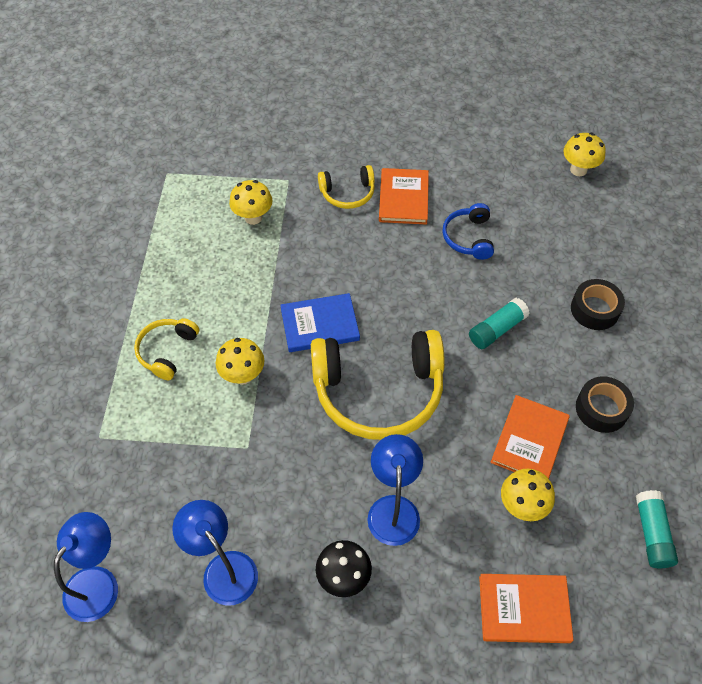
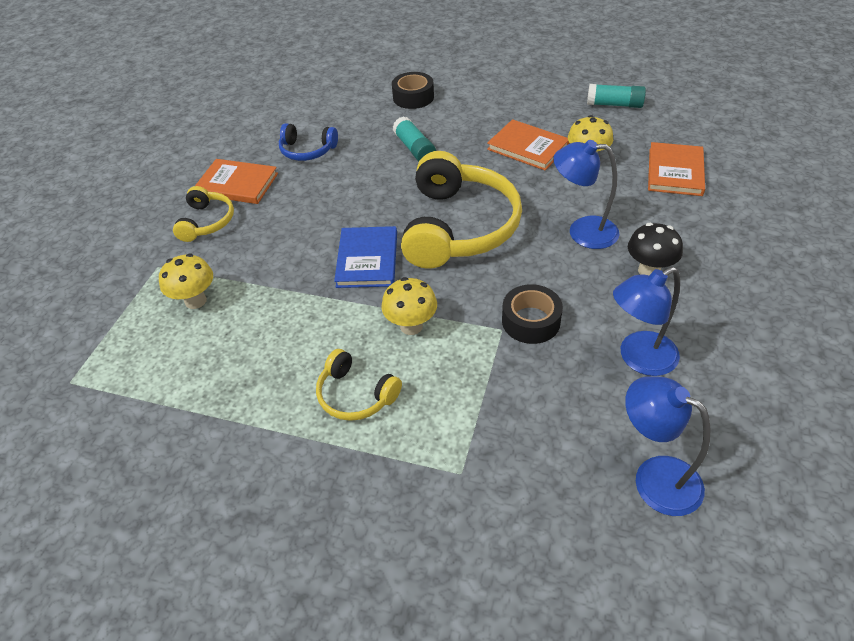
camera: 75 degrees left, 10 degrees down
(578, 170) = (266, 82): yellow mushroom -> none
(601, 409) = (506, 109): black tape -> black tape (531, 321)

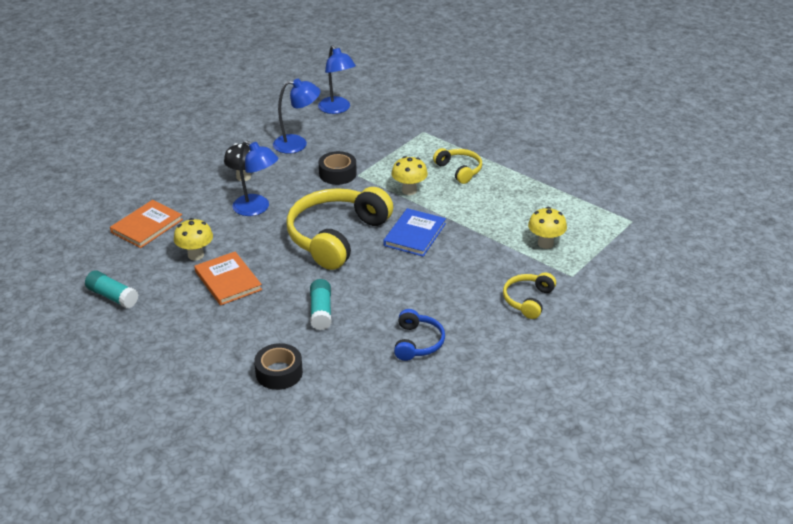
camera: 160 degrees left, 10 degrees down
(237, 184) = (494, 328): orange book -> none
(307, 150) = (417, 342): blue headphones -> blue headphones turned 60 degrees clockwise

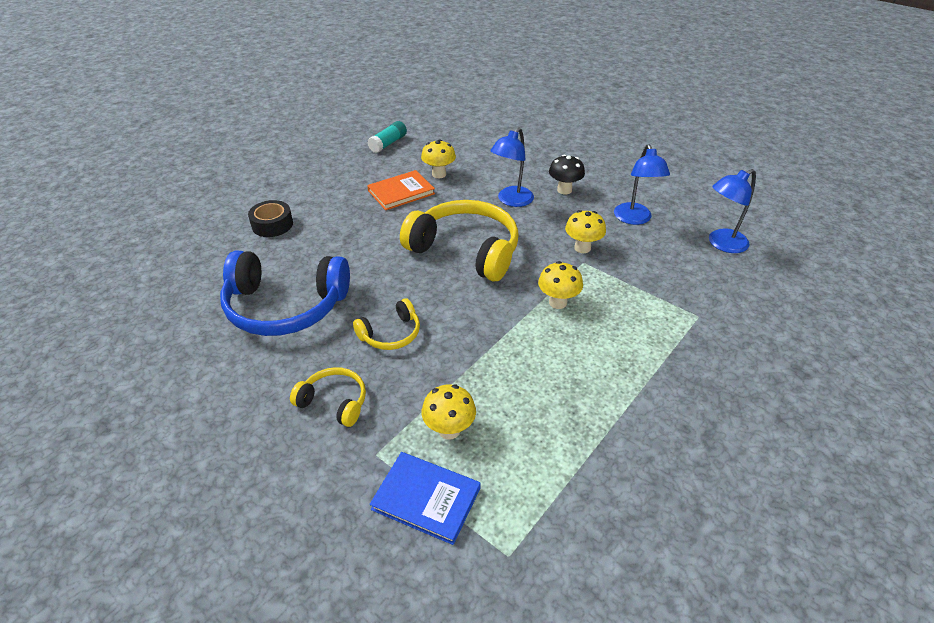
camera: 90 degrees right, 5 degrees up
(147, 226) = (481, 149): orange book -> none
(321, 311) = (348, 244): turquoise glue stick -> none
(337, 174) = (582, 248): black tape -> yellow mushroom
(414, 234) = (469, 306): blue book -> blue book (426, 498)
(417, 342) = (285, 306): blue headphones -> blue headphones, size x2.02
(459, 170) = (613, 349): yellow headphones -> yellow headphones (391, 334)

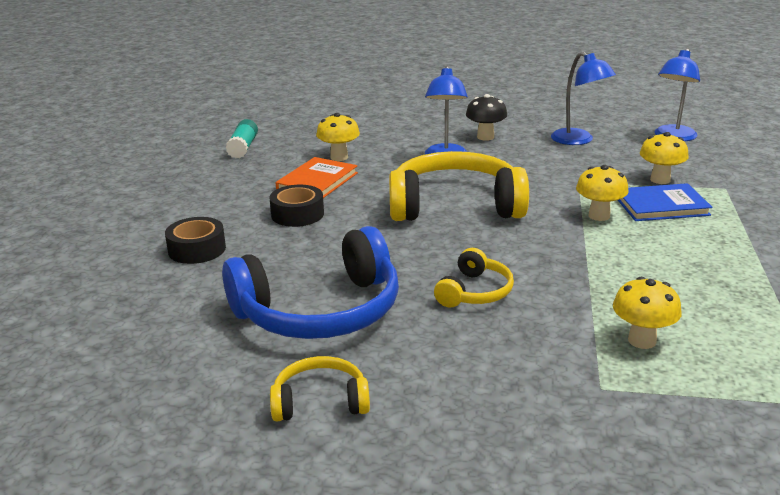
camera: 30 degrees left, 15 degrees down
(334, 402) = (496, 366): yellow headphones -> yellow headphones (320, 401)
(358, 218) = (297, 214): none -> black tape
(426, 498) = (698, 399): blue book -> blue book (661, 206)
(582, 248) = (563, 172): yellow mushroom -> yellow mushroom (660, 180)

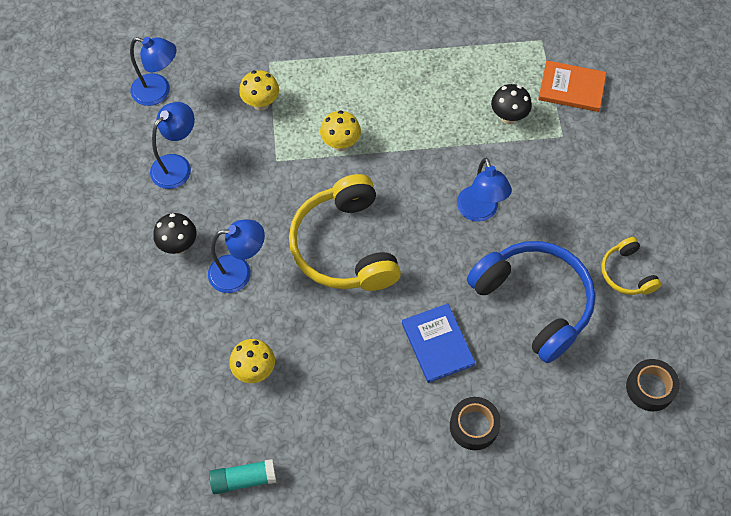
camera: 105 degrees left, 35 degrees up
(297, 214) = (390, 367): black tape -> black tape (650, 388)
(317, 181) = (317, 373): orange book -> orange book (571, 88)
(475, 292) = (479, 212): yellow headphones -> blue lamp
(642, 341) = (508, 117): yellow mushroom -> black mushroom
(661, 206) = (313, 104): blue book -> blue book (437, 344)

